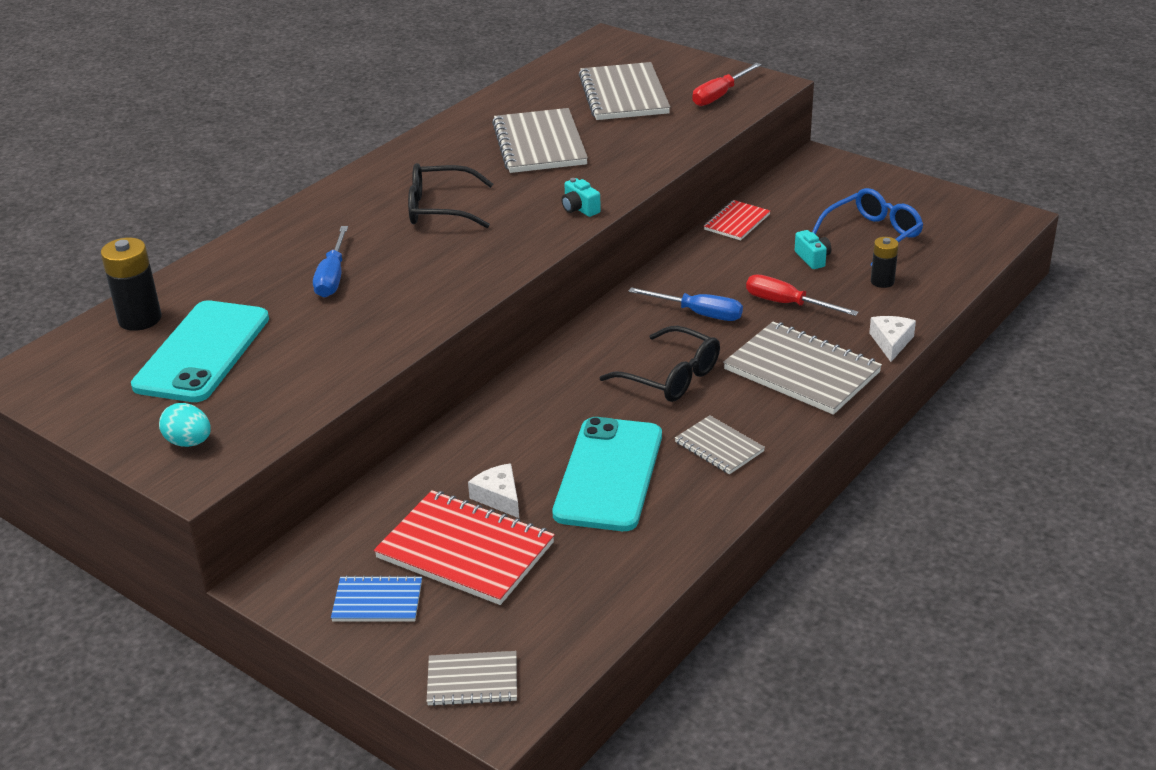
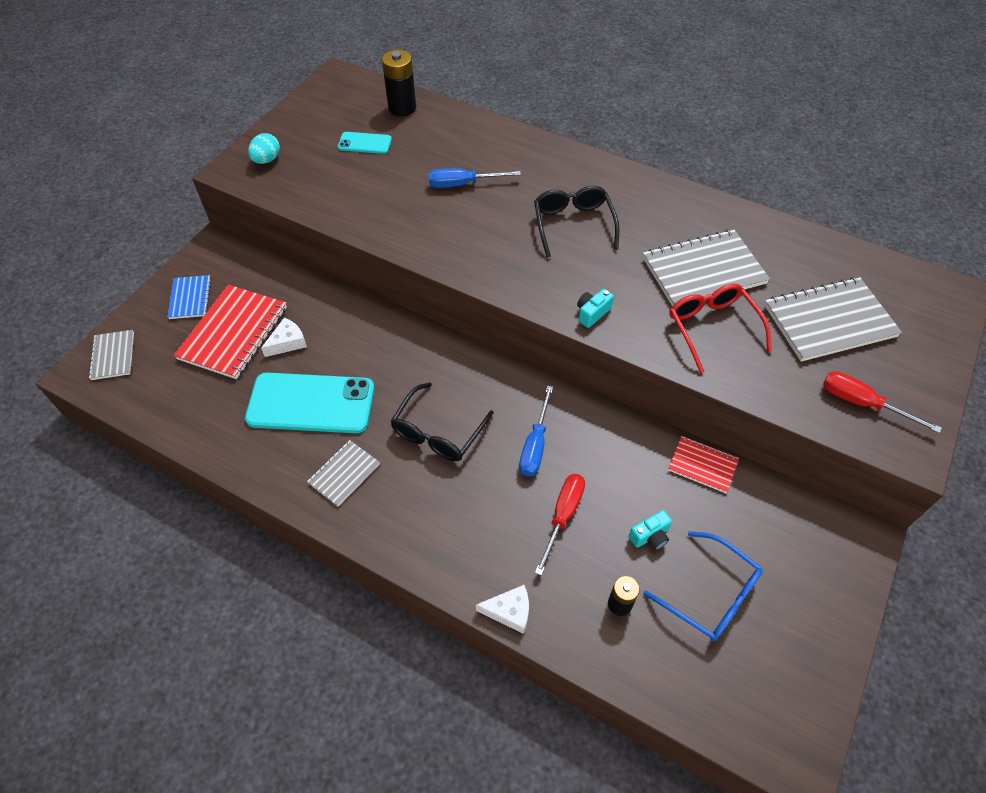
camera: 80 degrees right, 20 degrees up
(202, 352) = (364, 143): turquoise phone -> turquoise phone, size x0.49
(617, 149) = (712, 328): none -> red glasses
(801, 371) = (454, 532): grey notebook -> none

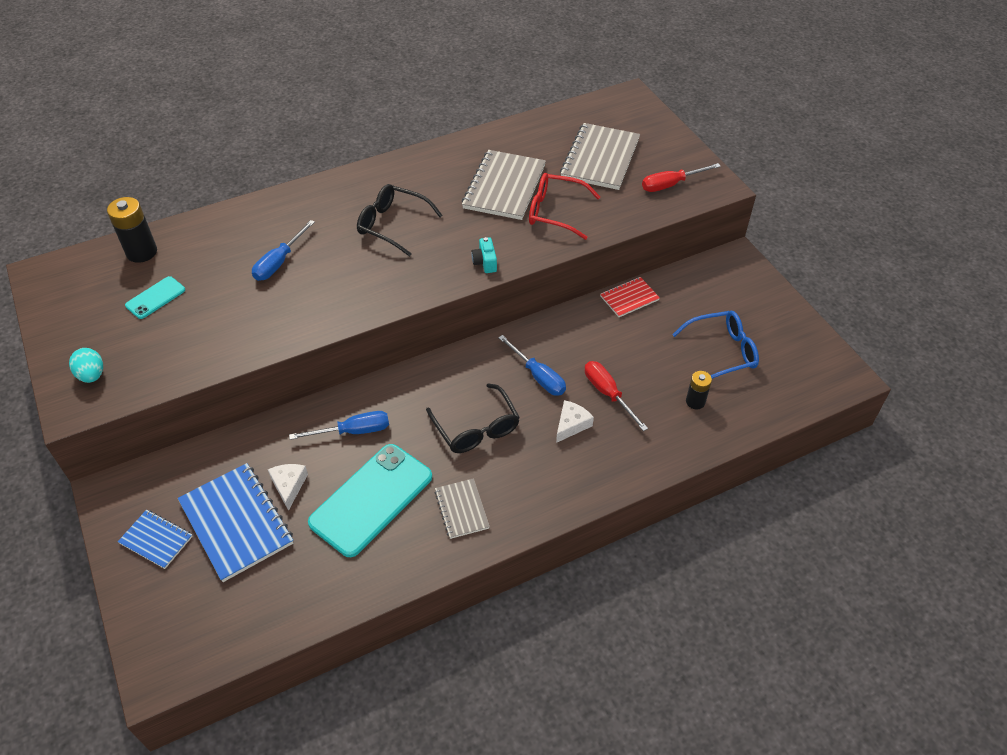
camera: 55 degrees left, 5 degrees down
(113, 356) = (163, 638): grey notebook -> none
(233, 333) = (236, 523): red notebook -> blue notebook
(369, 349) = (353, 431): none -> blue screwdriver
(509, 611) = (657, 465): white cheese -> white cheese (571, 424)
(650, 536) = (659, 357): turquoise camera -> none

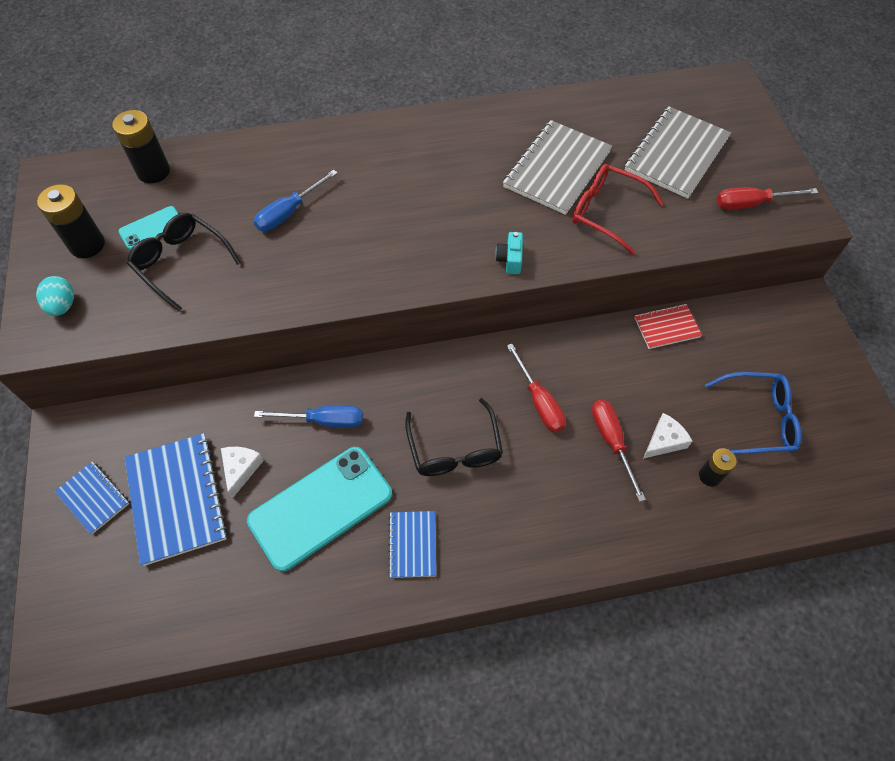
camera: 15 degrees right, 10 degrees up
(98, 322) = (87, 245): none -> black battery
(392, 225) = (421, 192): black glasses -> black glasses (181, 263)
(461, 509) = (412, 544): grey notebook -> blue notebook
(538, 376) = (539, 401): blue screwdriver -> red screwdriver
(571, 424) = (560, 470): white cheese -> white cheese (664, 441)

